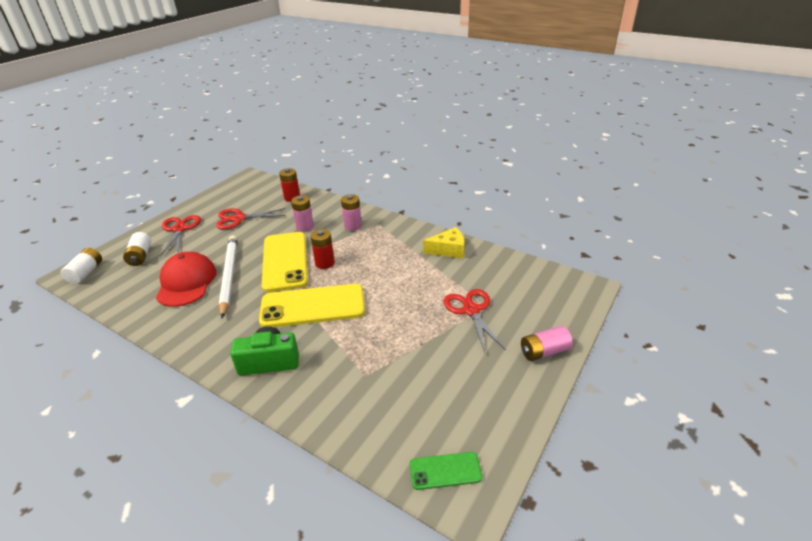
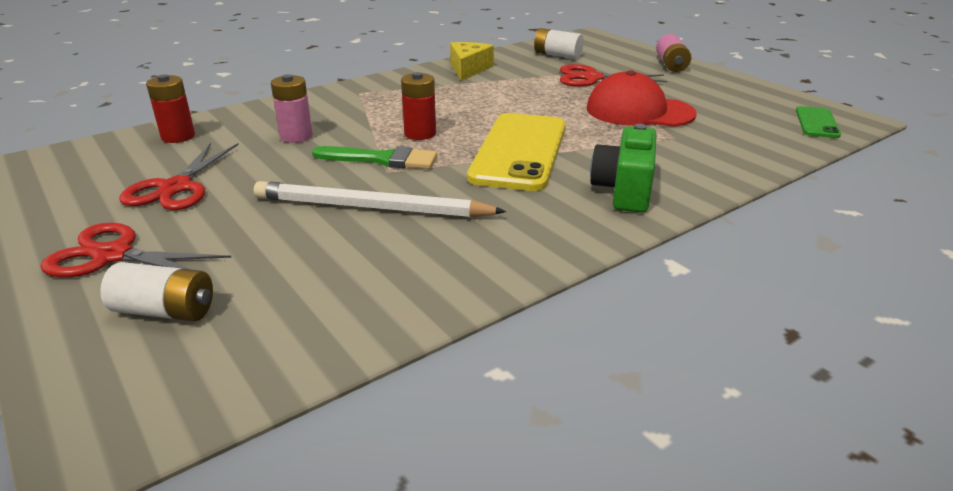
camera: 70 degrees left, 5 degrees down
(86, 273) = (131, 406): white battery -> white battery (557, 55)
(186, 282) = (348, 251): red cap -> red cap (639, 111)
(285, 261) = (382, 159): yellow phone -> green brush
(353, 226) = (342, 106): pink battery -> none

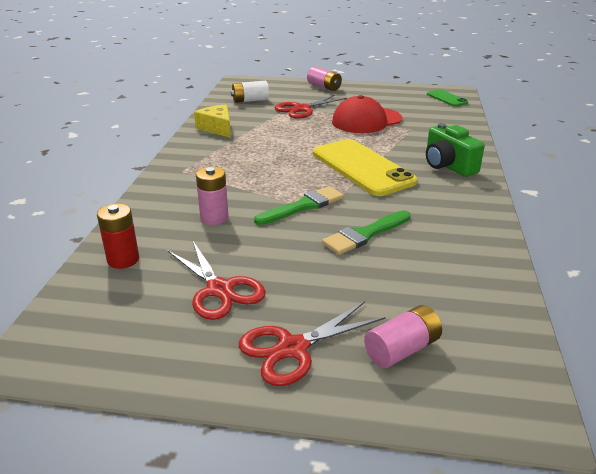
camera: 45 degrees left, 0 degrees up
(165, 311) = (402, 349): white battery -> pink battery
(372, 208) = (365, 234): white pencil -> green brush
(420, 134) = (287, 181): red battery -> none

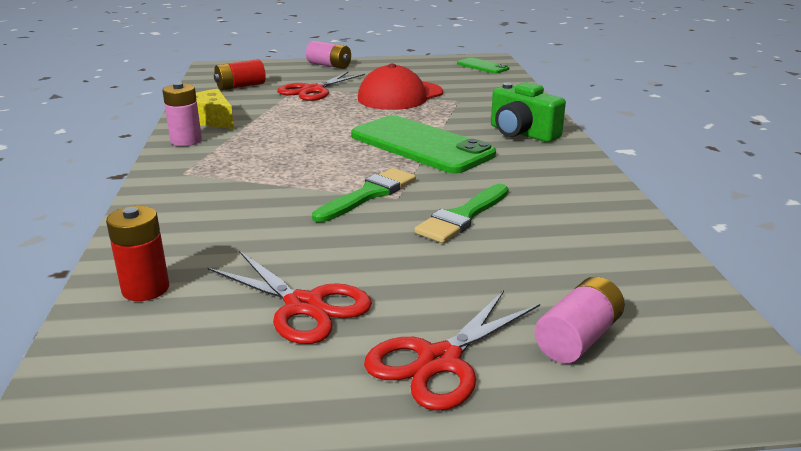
camera: 15 degrees left, 5 degrees down
(214, 218) = (255, 222): pink battery -> pink battery (186, 141)
(250, 100) = (240, 86): white battery -> red battery
(362, 167) = (421, 145): yellow phone -> green phone

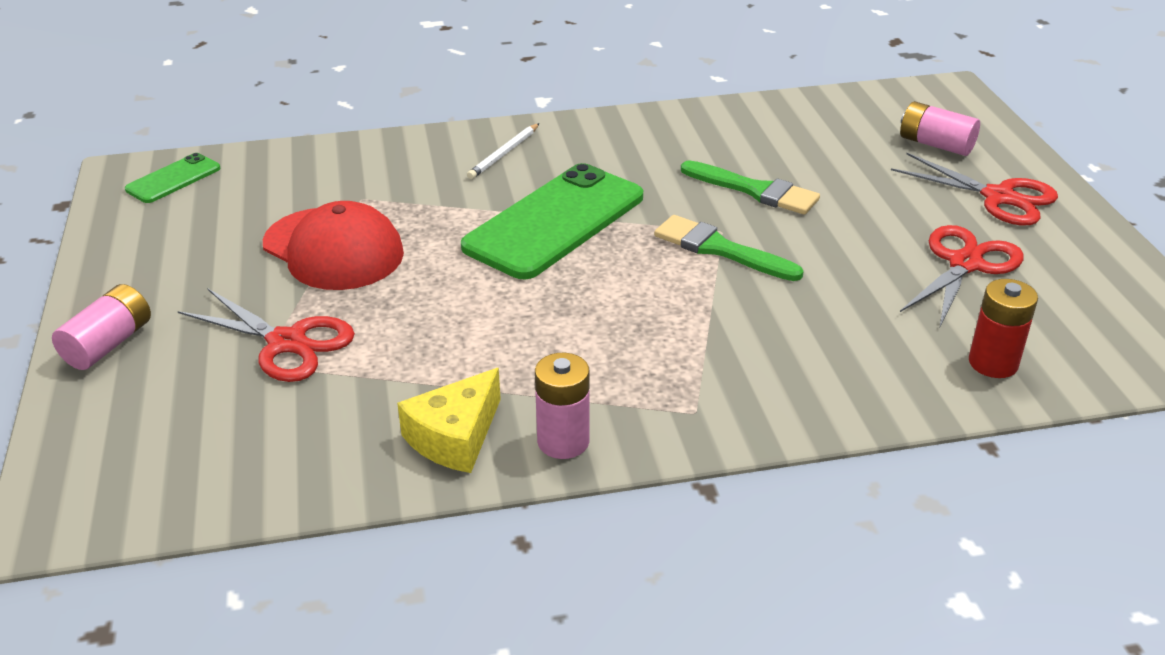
camera: 95 degrees left, 10 degrees up
(240, 86) = (241, 441): red battery -> none
(522, 133) = (504, 154): green camera -> white pencil

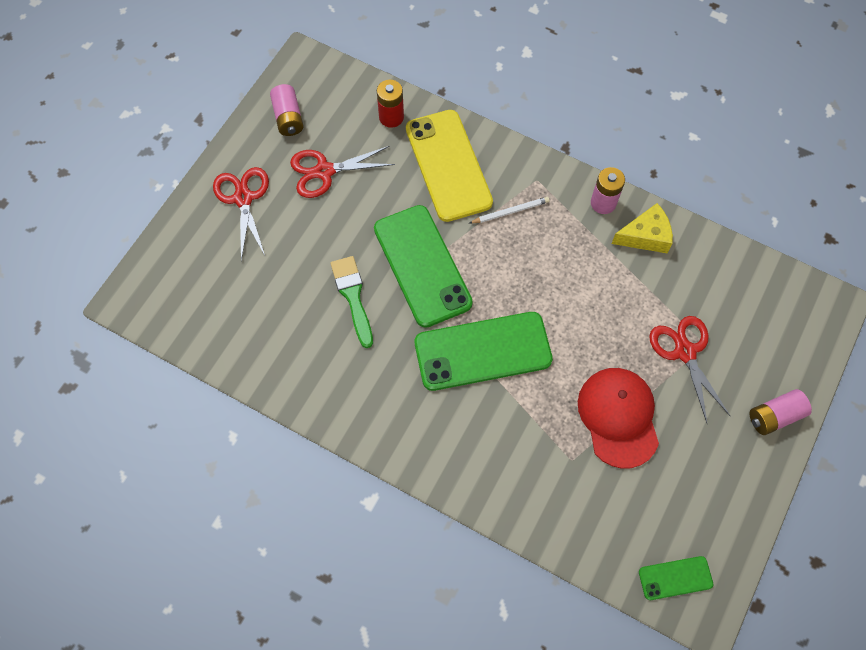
camera: 140 degrees left, 30 degrees up
(504, 154) = (453, 444): white pencil -> white pencil (510, 211)
(719, 249) = (422, 265): green brush -> green phone
(836, 356) = (448, 165): none -> yellow phone
(935, 144) = (211, 260): pink battery -> pink battery (288, 118)

